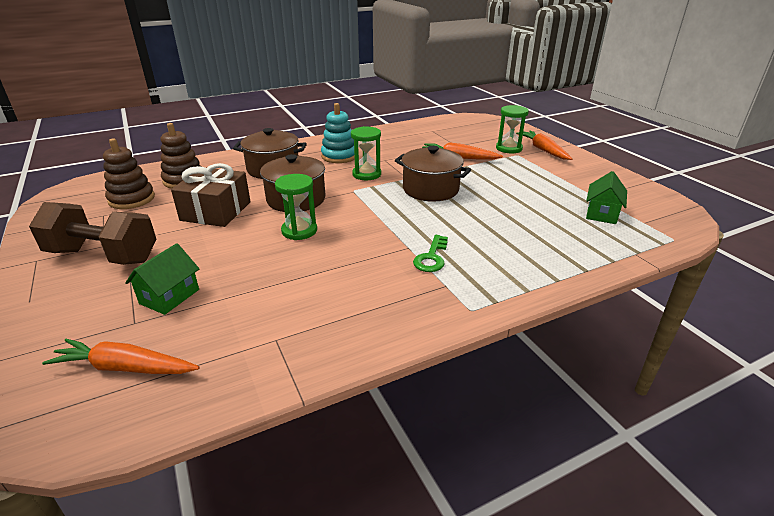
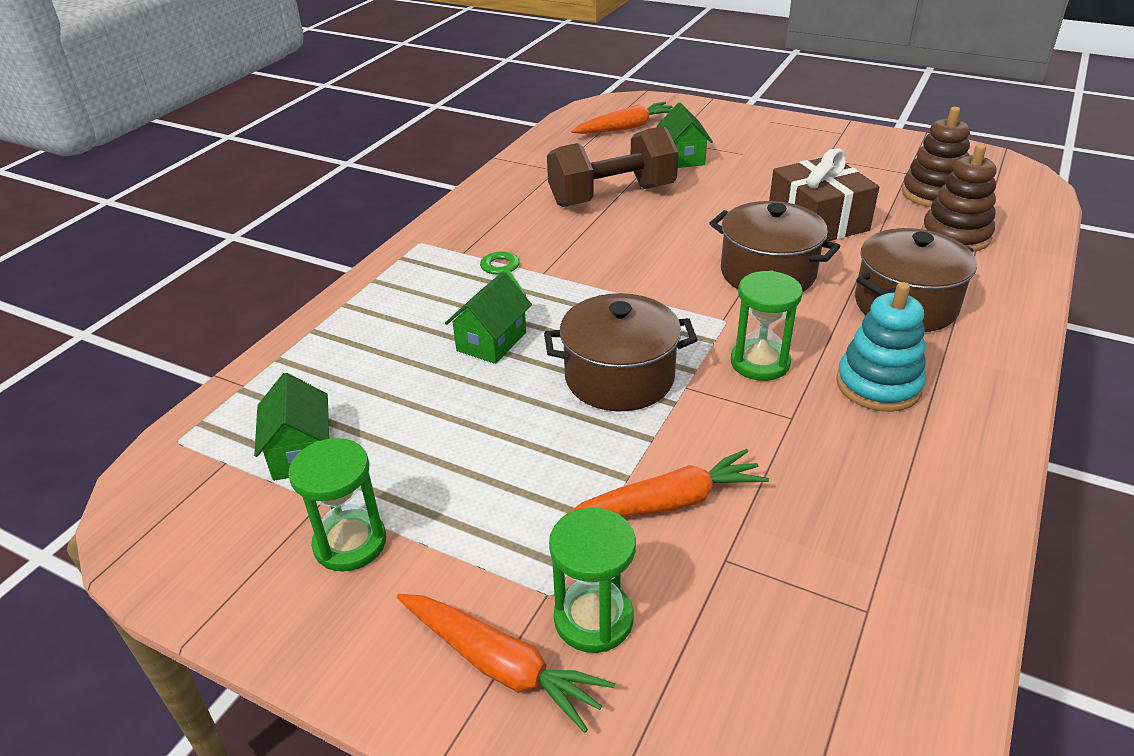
camera: 145 degrees right, 5 degrees up
(103, 256) = (803, 154): brown dumbbell -> brown dumbbell (612, 196)
(299, 231) = (686, 241): green hourglass -> green hourglass (350, 543)
(475, 223) = (491, 341): none -> green house

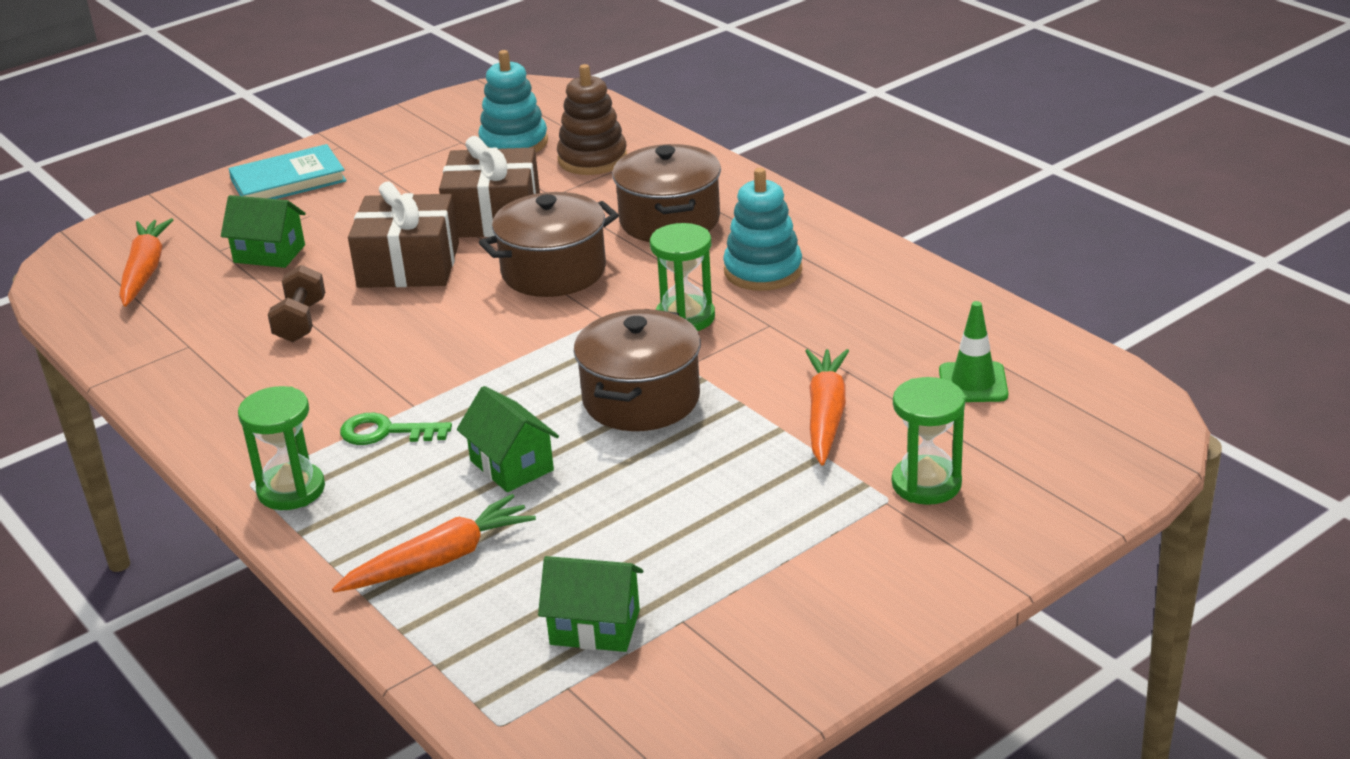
camera: 65 degrees left, 5 degrees down
(350, 543) = (755, 607): green hourglass -> green hourglass (291, 490)
(500, 665) = (945, 541): orange carrot -> orange carrot (440, 560)
(612, 196) = (301, 321): brown dumbbell -> brown dumbbell, size x0.53
(717, 210) = (408, 265): none -> brown gift
(777, 132) = (288, 180): none -> turquoise book
(806, 609) = (973, 383): none -> green traffic cone
(933, 194) = (514, 143): brown stacking toy -> turquoise stacking toy

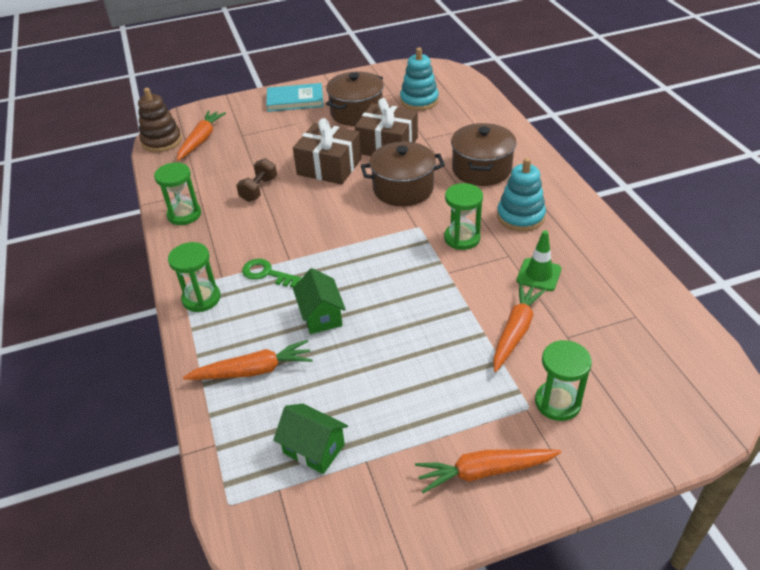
camera: 20 degrees right, 10 degrees up
(184, 384) = (184, 215): none -> green hourglass
(269, 254) = (264, 143): green house -> none
(592, 159) = (456, 119): brown stacking toy -> brown stacking toy (162, 141)
(641, 399) = (412, 289): brown pot -> brown pot (356, 113)
(862, 586) = (484, 471): none -> orange carrot
(973, 383) = (617, 332): green traffic cone -> green traffic cone (539, 275)

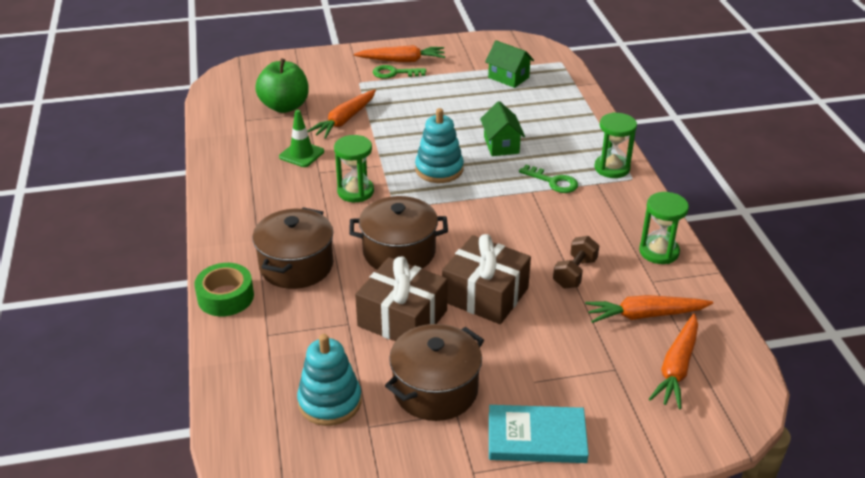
camera: 175 degrees left, 5 degrees down
(162, 141) = (738, 374): brown stacking toy -> none
(253, 370) = (555, 117): orange carrot -> orange carrot (645, 315)
(486, 436) = (394, 73): none -> green key
(520, 216) = (285, 205): turquoise stacking toy -> turquoise stacking toy (439, 169)
(521, 143) = (225, 297): none -> green tape
(557, 402) = (338, 83): green hourglass -> none
(603, 345) = (284, 106): none -> green apple

